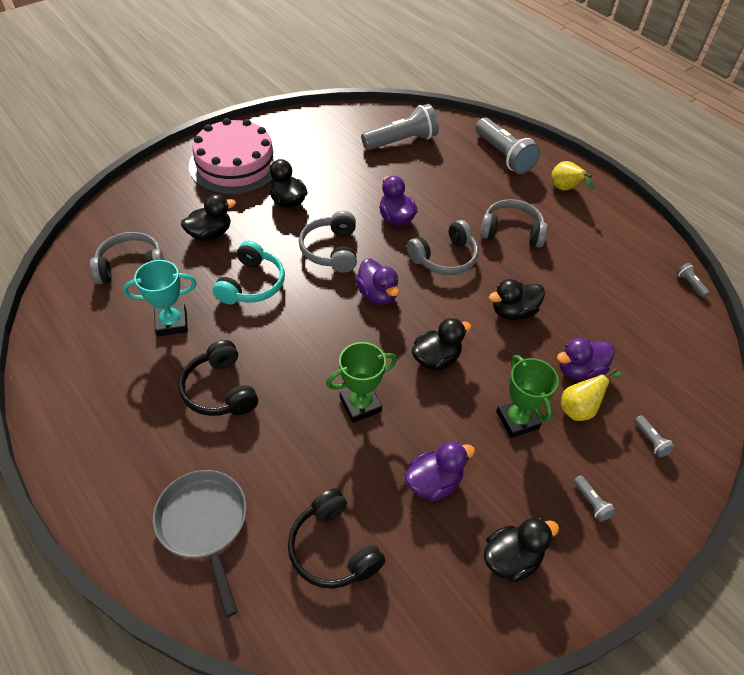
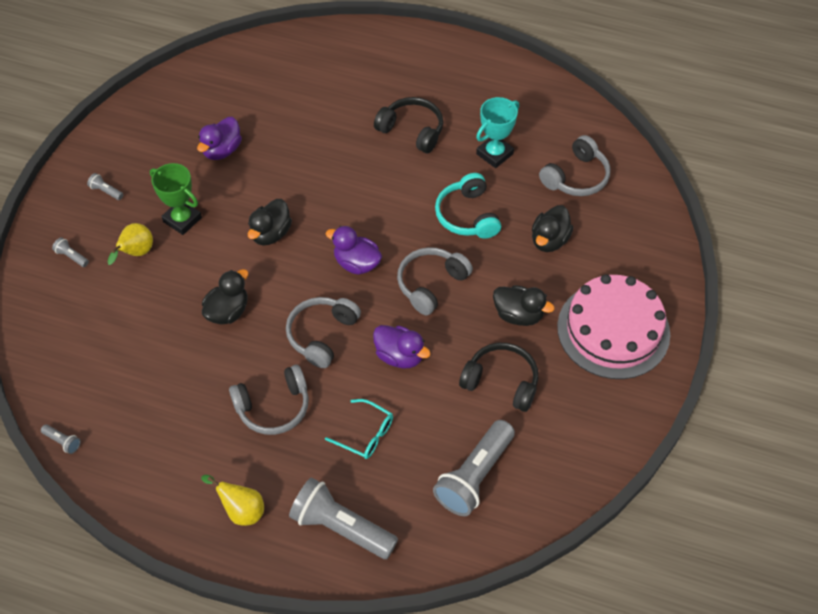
camera: 150 degrees right, 5 degrees up
(204, 524) = (348, 62): grey pan -> none
(331, 250) = (431, 284): grey headphones -> grey headphones turned 105 degrees counterclockwise
(333, 548) = (263, 88): black headphones -> black headphones (501, 382)
(360, 404) = (305, 171): green trophy -> none
(454, 188) = (366, 434): none -> turquoise glasses
(511, 558) = (149, 135): black duck -> none
(579, 370) = (147, 286): purple duck -> none

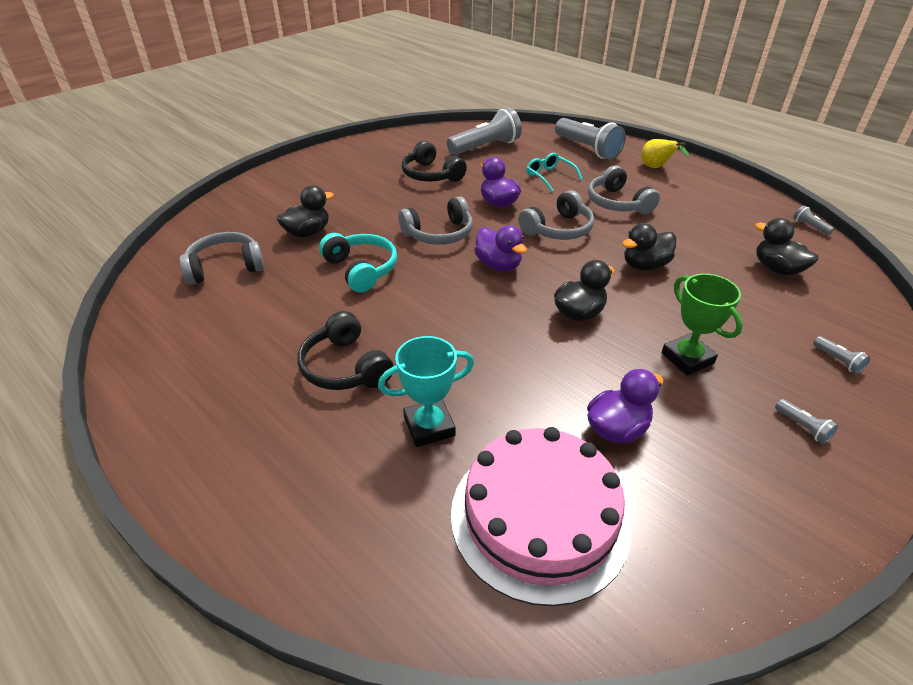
camera: 155 degrees left, 15 degrees down
(136, 253) = (749, 340): yellow pear -> none
(273, 407) = (617, 203): grey headphones -> grey headphones turned 120 degrees counterclockwise
(467, 215) = (361, 269): turquoise headphones -> turquoise headphones turned 45 degrees counterclockwise
(494, 154) = (278, 311): turquoise trophy -> turquoise trophy (429, 426)
(518, 315) = (384, 200): black duck -> black duck (777, 269)
(613, 330) = (323, 177): pink cake -> pink cake (540, 517)

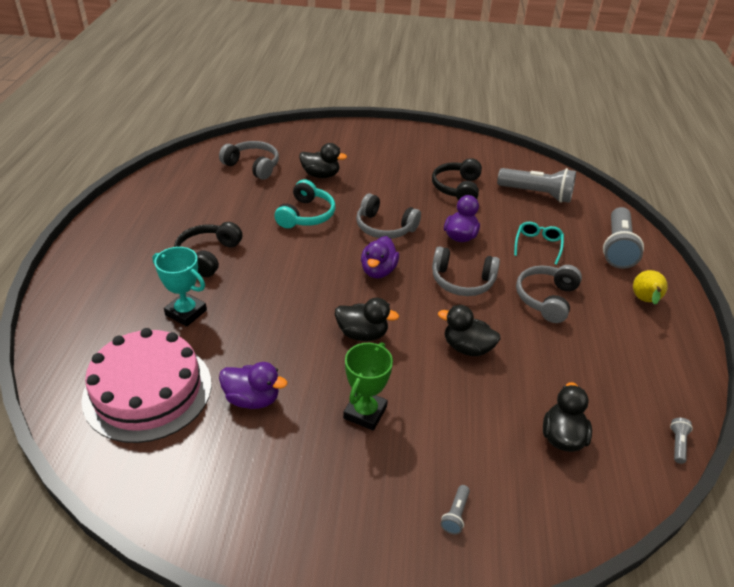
camera: 50 degrees right, 0 degrees up
(802, 427) = (341, 507): grey flashlight -> none

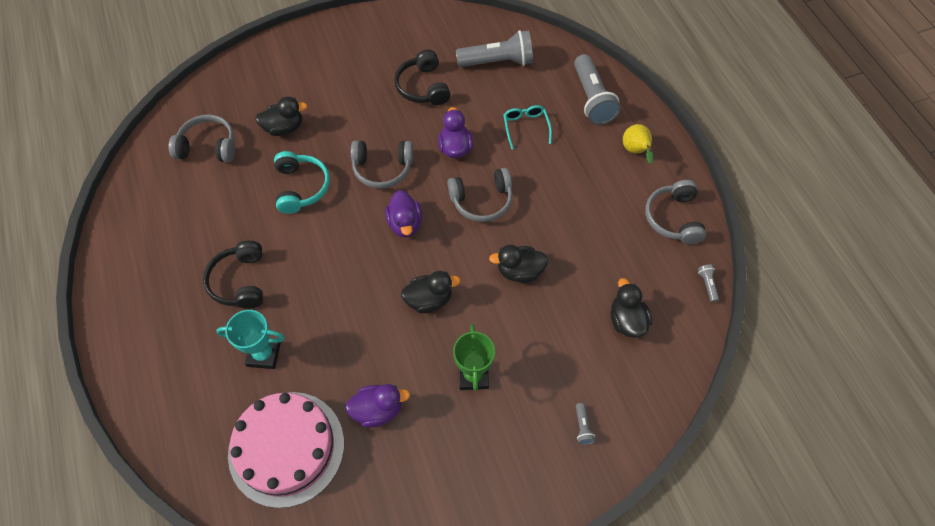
camera: 25 degrees left, 20 degrees up
(546, 299) = (558, 187): grey headphones -> grey headphones (673, 218)

